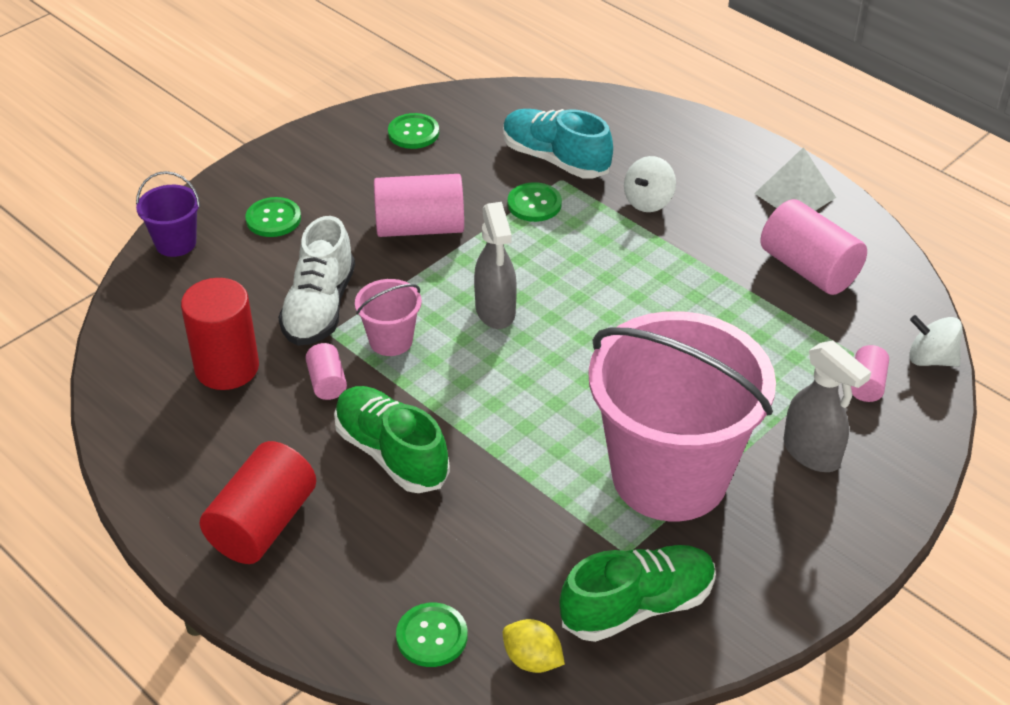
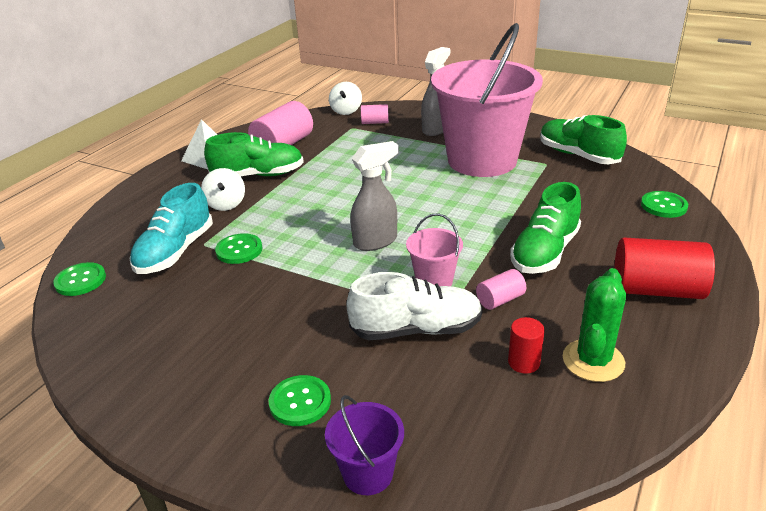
camera: 105 degrees left, 10 degrees down
(196, 418) = (593, 361): none -> green cactus
(227, 368) = (524, 362): red cylinder -> red cylinder, size x0.51
(413, 133) = (135, 341): green button -> green button (80, 280)
(420, 227) = (286, 300): pink cylinder -> none
(532, 660) = (642, 175): yellow lemon -> none
(648, 201) = (226, 204): white spinning top -> white spinning top turned 60 degrees clockwise
(717, 235) = (258, 175): none -> green shoe

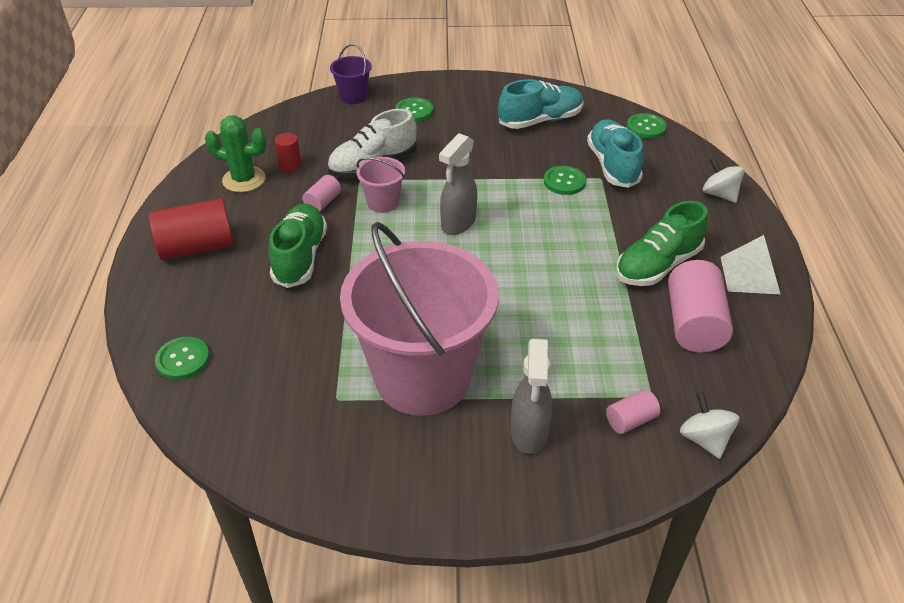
camera: 150 degrees right, 10 degrees up
(167, 327) = (540, 120): none -> turquoise shoe
(226, 204) = (638, 220): white spinning top -> white spinning top (719, 194)
(578, 155) = (298, 432): green shoe -> none
(593, 361) = (244, 179): green cactus -> green cactus turned 75 degrees counterclockwise

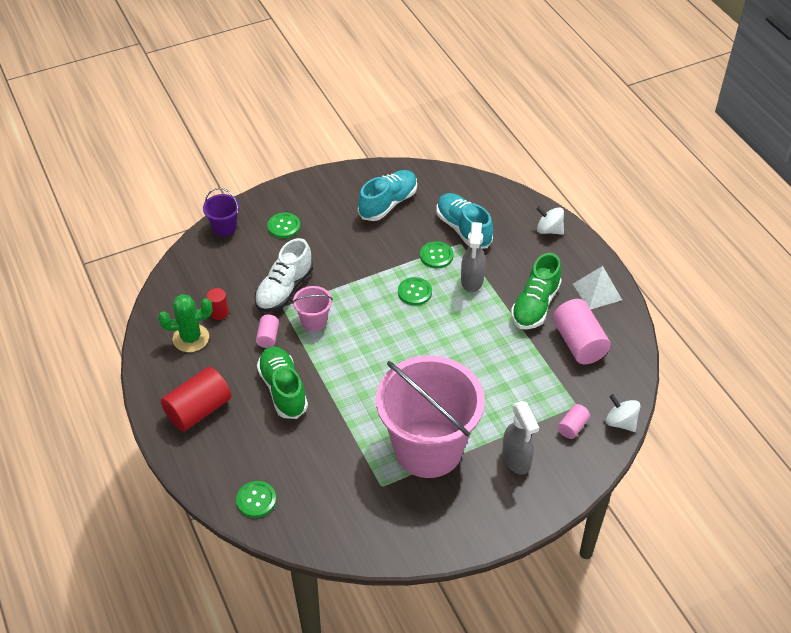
camera: 25 degrees left, 5 degrees up
(458, 223) = (380, 319): grey spray bottle -> grey spray bottle (472, 281)
(646, 127) = (470, 184): green button -> green button (414, 292)

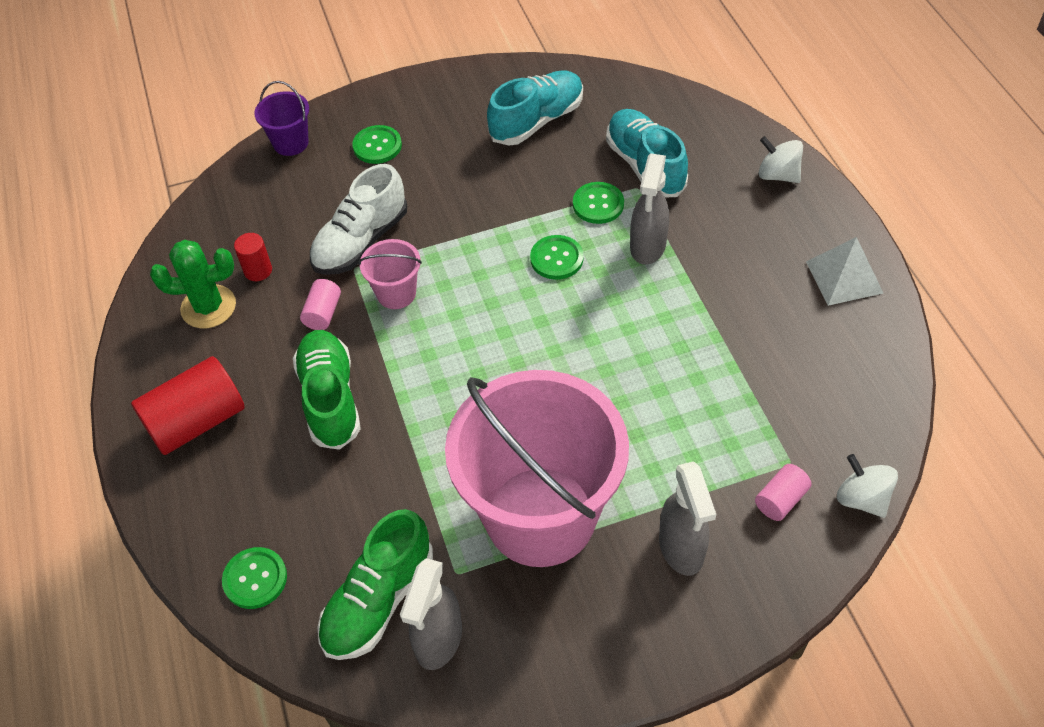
camera: 10 degrees right, 5 degrees up
(377, 524) = (438, 640): none -> grey spray bottle
(535, 305) = (742, 292): green shoe -> green shoe (378, 600)
(578, 343) = (805, 359): pink cylinder -> none

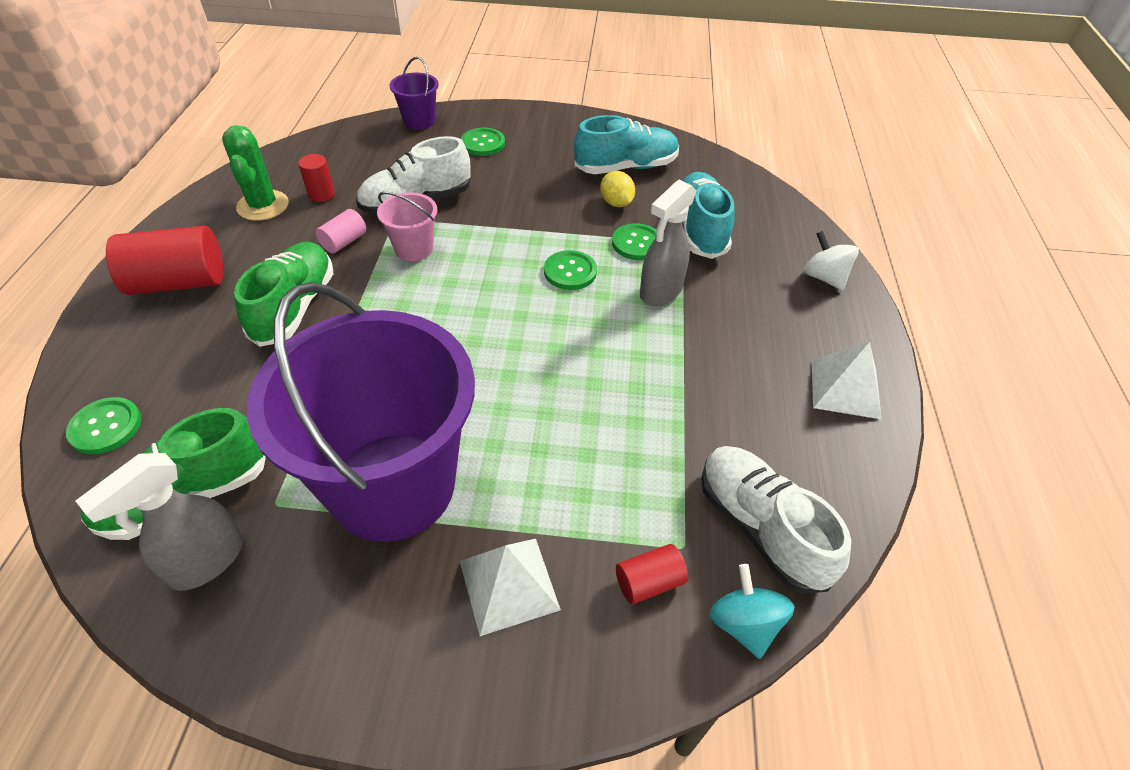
camera: 20 degrees right, 5 degrees down
(208, 307) = (263, 206): green cactus -> green cactus turned 60 degrees clockwise
(540, 516) = (392, 486): pink bucket -> purple bucket
(552, 166) = (616, 203): none -> yellow lemon
(681, 549) = (508, 585): grey spray bottle -> white pyramid
(780, 500) = (649, 582): pink cylinder -> red cylinder
(837, 422) = (760, 527): none -> white shoe
(862, 498) = (744, 624): white spinning top -> turquoise spinning top

